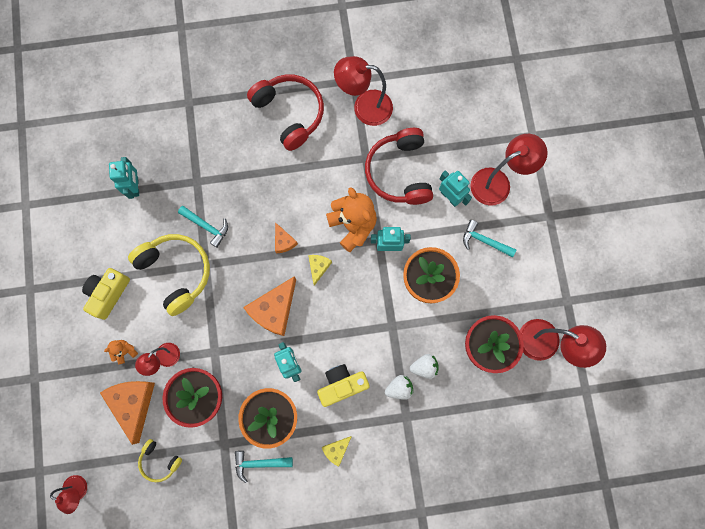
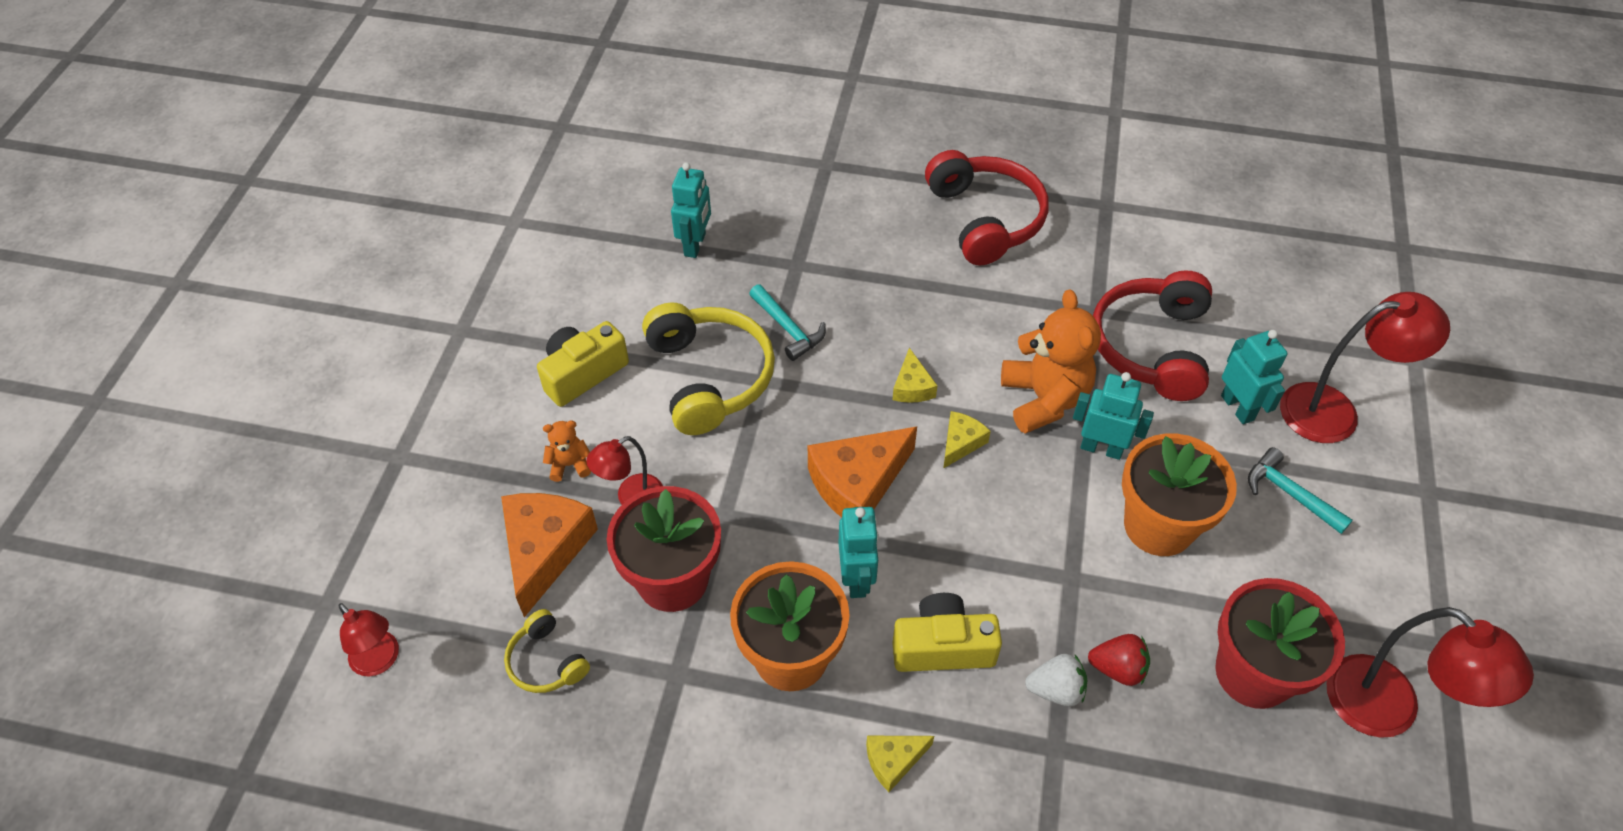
camera: 20 degrees right, 25 degrees down
(259, 463) = (731, 732): turquoise hammer -> none
(283, 241) = (912, 386): orange cheese -> yellow cheese
(364, 107) = (1114, 243): red lamp -> none
(424, 367) = (1117, 668): white strawberry -> red strawberry

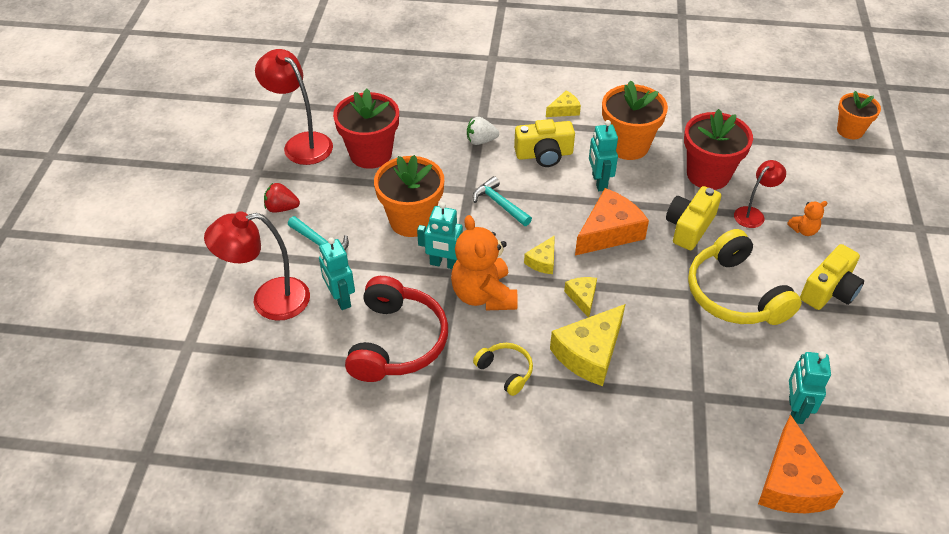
camera: 175 degrees right, 5 degrees down
(380, 661) = (850, 130): red lamp -> orange flower pot
(545, 550) = (791, 184): orange cheese -> orange cheese (791, 482)
(546, 661) = (760, 136): yellow headphones -> yellow headphones (505, 371)
(736, 482) = (689, 227): none -> yellow camera
(788, 328) = (688, 336): turquoise hammer -> turquoise hammer (499, 204)
(913, 317) = (589, 353): none -> yellow cheese
(984, 219) = (536, 459): red headphones -> none
(1117, 668) = (446, 151): red strawberry -> red strawberry (282, 208)

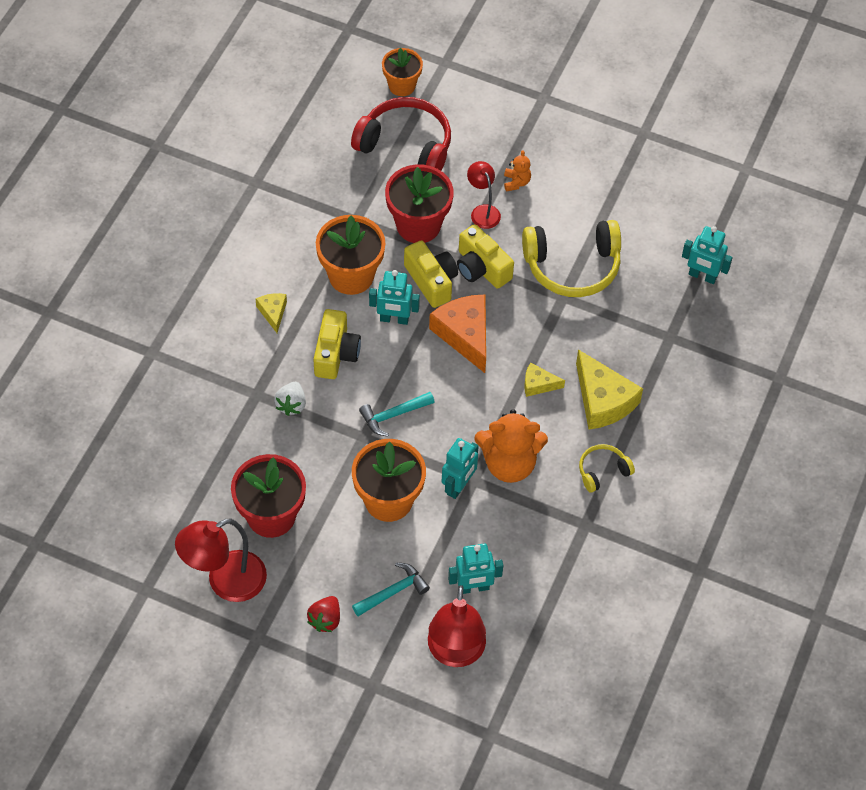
camera: 75 degrees left, 10 degrees up
(396, 342) = (542, 550): red headphones -> red headphones (406, 146)
(542, 261) = (483, 402): yellow cheese -> none
(791, 482) = (765, 308): orange cheese -> none
(829, 290) = (591, 196): yellow camera -> yellow camera (431, 281)

